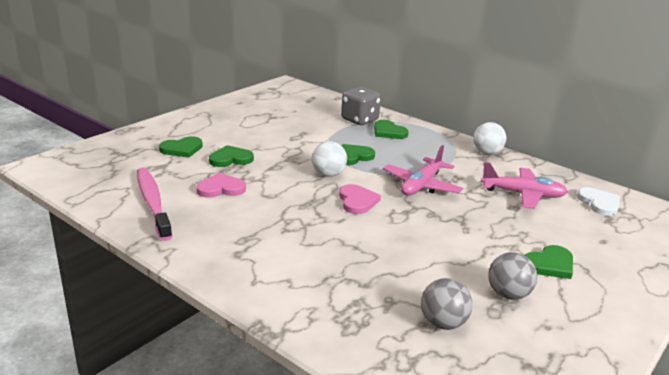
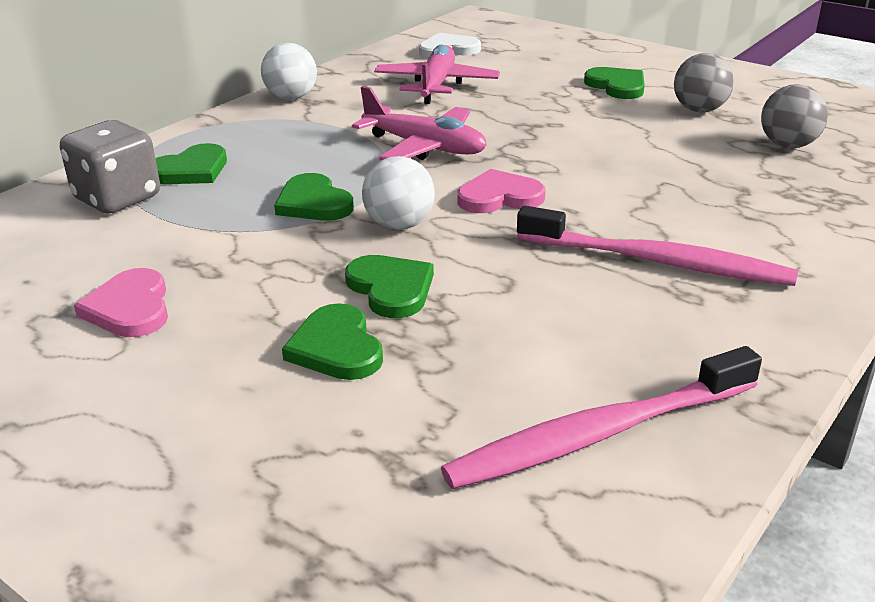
camera: 90 degrees left, 5 degrees up
(182, 149) = (276, 439): green heart -> green heart (391, 288)
(221, 188) = (495, 343): pink heart -> pink heart (130, 308)
(279, 236) = (656, 261): none -> pink toothbrush

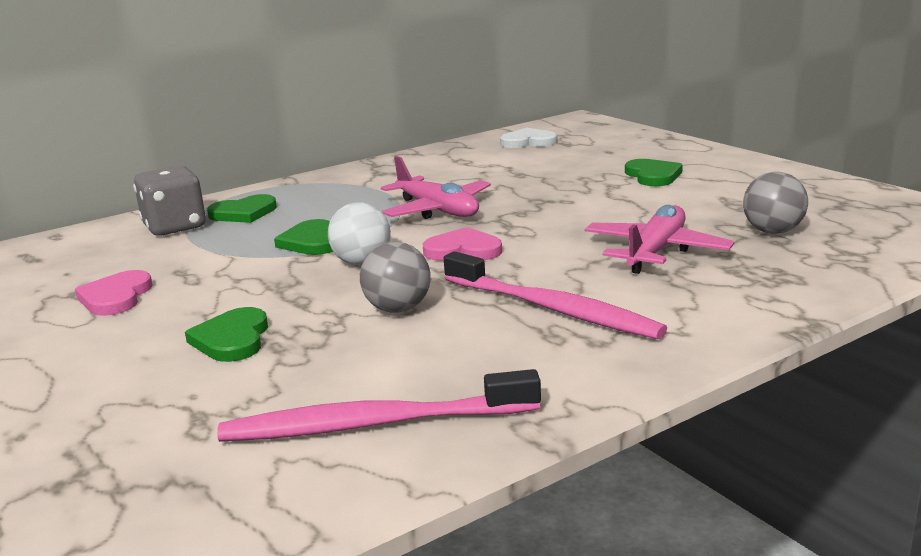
camera: 20 degrees right, 10 degrees down
(291, 97) = (366, 169): white ball -> none
(391, 288) = (312, 305): green heart -> none
(436, 85) = (492, 167): pink plane -> pink plane (655, 251)
(699, 110) = (713, 198): grey ball -> grey ball (398, 309)

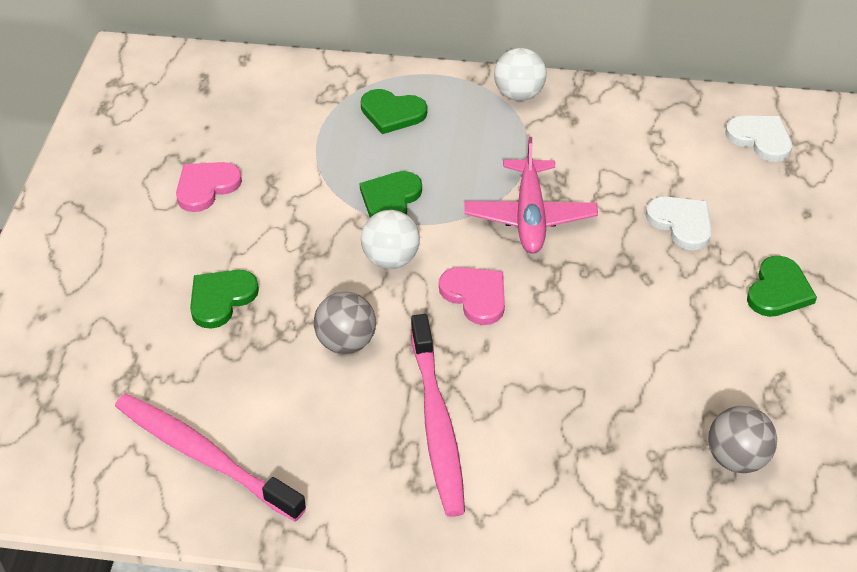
camera: 40 degrees right, 25 degrees up
(175, 227) = (326, 103): grey dice -> none
(334, 177) = (519, 94): none -> white ball
(544, 178) = (681, 223): none -> white heart
(655, 251) = (604, 411): pink plane -> none

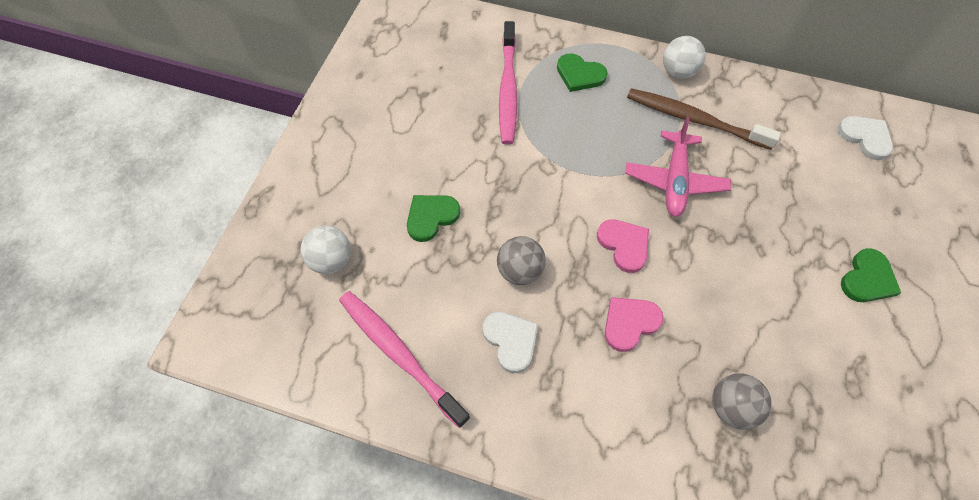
camera: 10 degrees right, 15 degrees up
(206, 187) = (433, 118): pink heart -> pink heart (630, 323)
(390, 199) = (569, 149): green heart -> none
(390, 259) = (563, 202): white ball -> white ball (331, 260)
(436, 423) = (580, 356): pink toothbrush -> pink toothbrush (508, 89)
(547, 146) = (695, 120): none -> brown toothbrush
(681, 223) = (794, 205): white heart -> white heart (511, 340)
(736, 458) = (818, 431): grey ball -> grey ball (731, 407)

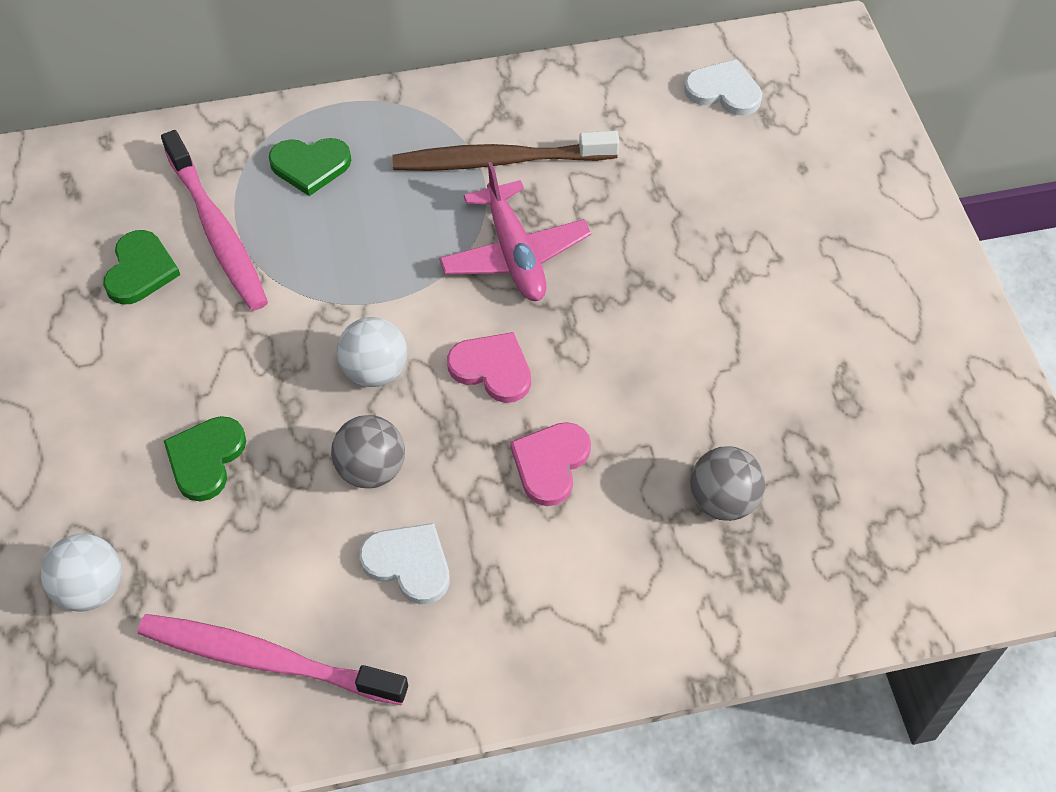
camera: 30 degrees left, 5 degrees down
(678, 71) = (445, 104): white ball -> white ball (375, 371)
(867, 279) = (806, 268): green heart -> green heart (140, 270)

